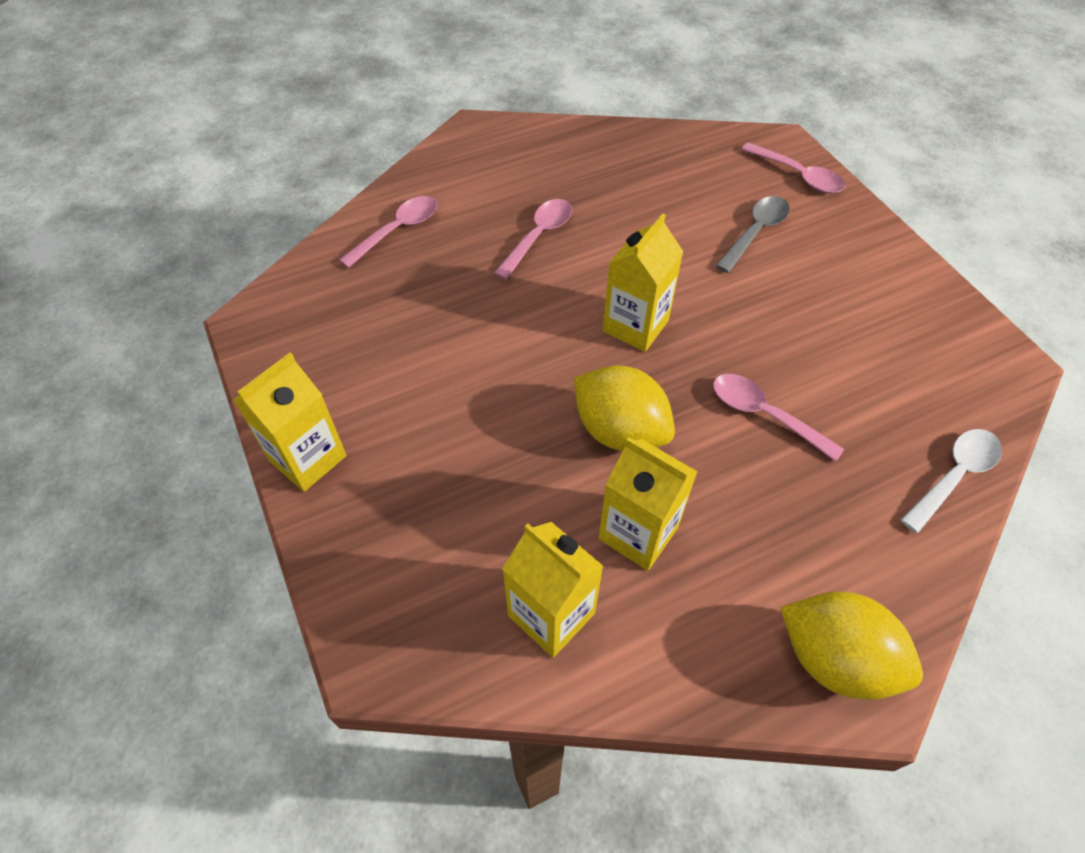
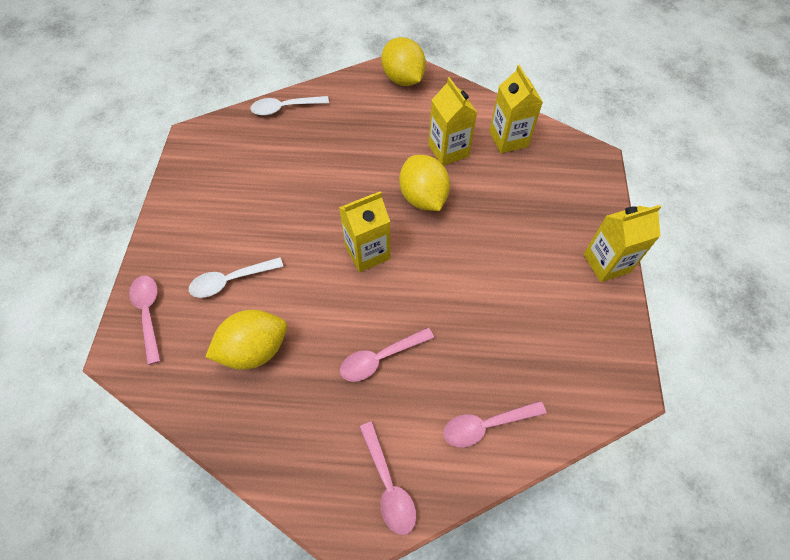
camera: 150 degrees left, 5 degrees up
(668, 193) = (254, 349): none -> yellow lemon
(755, 232) = (230, 281): grey spoon -> white spoon
(764, 415) = (342, 171): pink spoon -> pink spoon (388, 485)

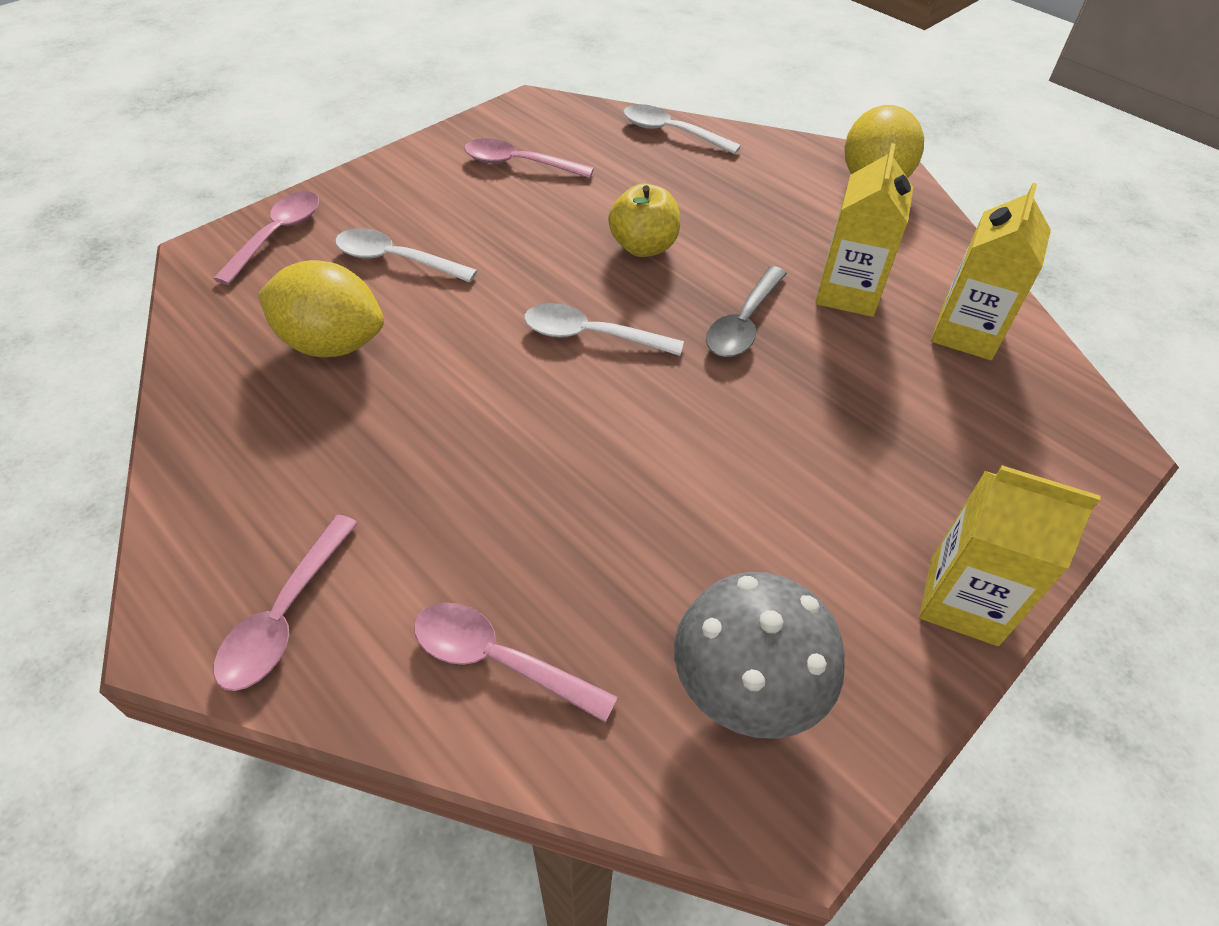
camera: 40 degrees right, 10 degrees down
(341, 187) = (643, 247): none -> yellow apple
(367, 252) = (590, 335): yellow carton -> white spoon
(380, 358) = (460, 462): pink spoon -> pink spoon (518, 164)
(423, 197) = (743, 323): yellow lemon -> grey spoon
(573, 357) = (746, 686): none -> grey mushroom

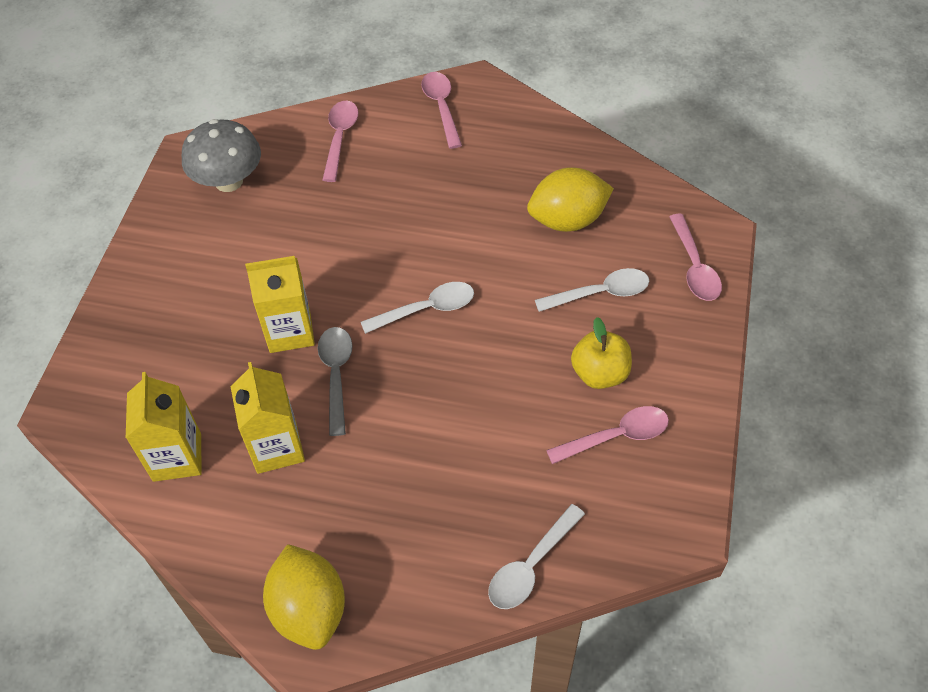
camera: 150 degrees right, 5 degrees up
(498, 660) = (340, 138): pink spoon -> pink spoon turned 75 degrees counterclockwise
(643, 247) = (450, 404): yellow apple -> yellow apple (599, 373)
(671, 132) = (530, 566): white spoon -> white spoon turned 135 degrees clockwise
(963, 601) = (138, 266): yellow carton -> yellow carton (290, 331)

